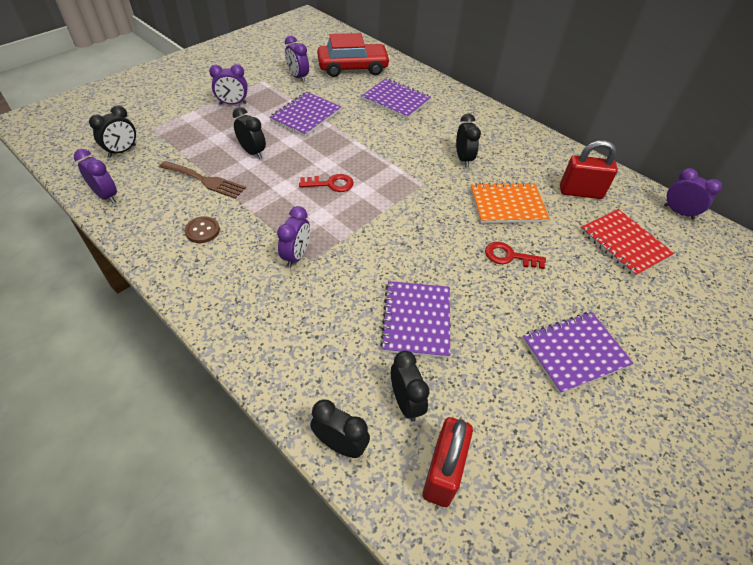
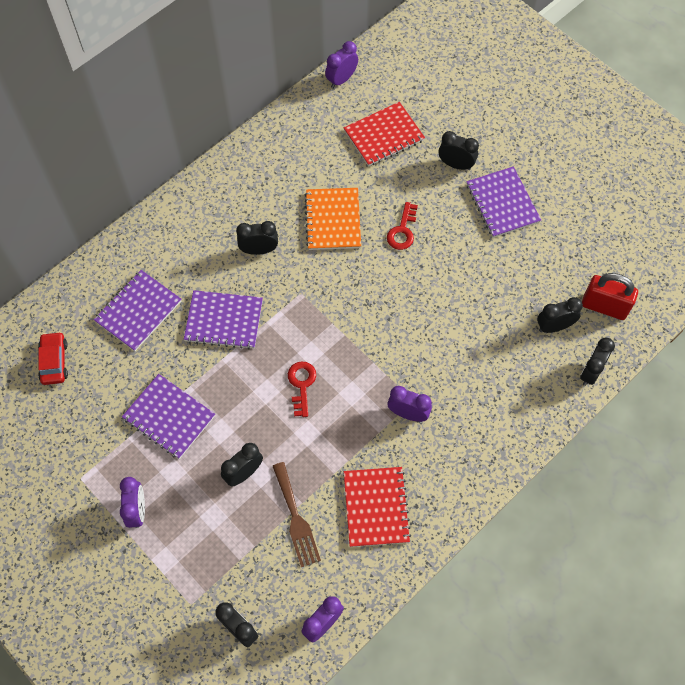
camera: 85 degrees left, 15 degrees up
(202, 231) = (376, 507): brown button -> red notebook
(205, 180) = (296, 518): brown fork -> brown fork turned 135 degrees clockwise
(298, 77) = (74, 432): purple clock -> none
(353, 68) = (54, 361): red car -> red car, size x0.56
(416, 320) = (477, 313): purple notebook -> purple notebook (224, 321)
(580, 192) = (314, 152): red padlock -> none
(612, 306) = (456, 165): none -> black clock

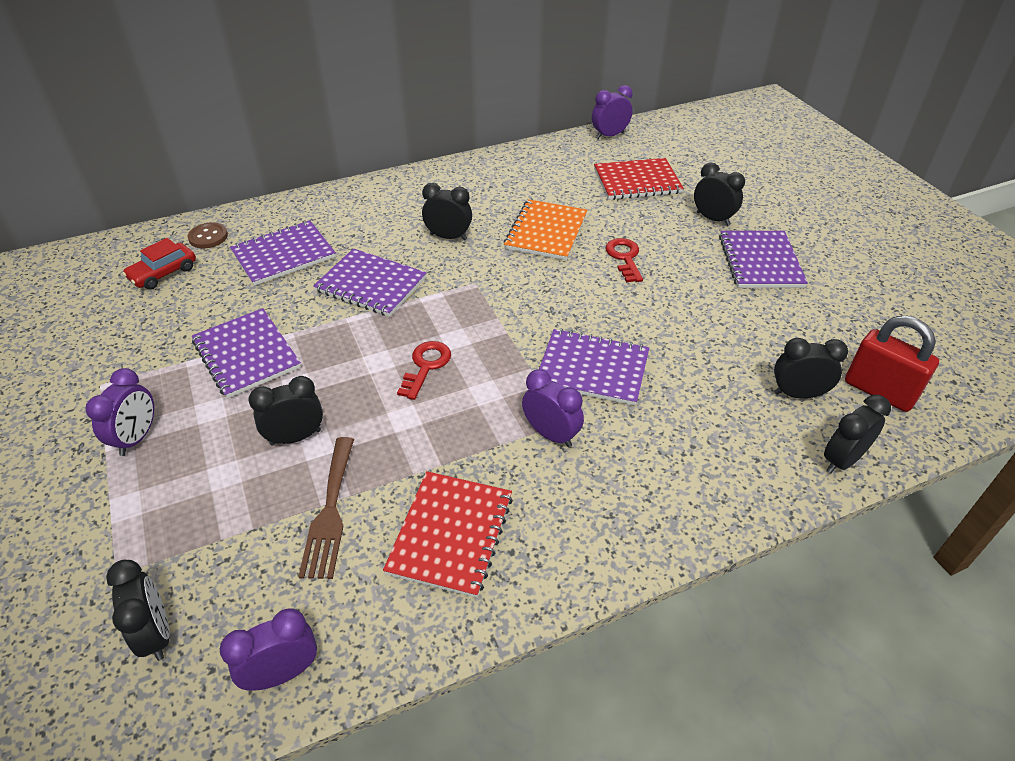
camera: 20 degrees right, 20 degrees down
(54, 361) = (163, 273): red car -> red car turned 150 degrees counterclockwise
(64, 311) = (208, 237): none -> brown button
(402, 231) = (624, 258): red key -> red key turned 135 degrees clockwise
(415, 349) = (592, 369): none -> purple notebook

